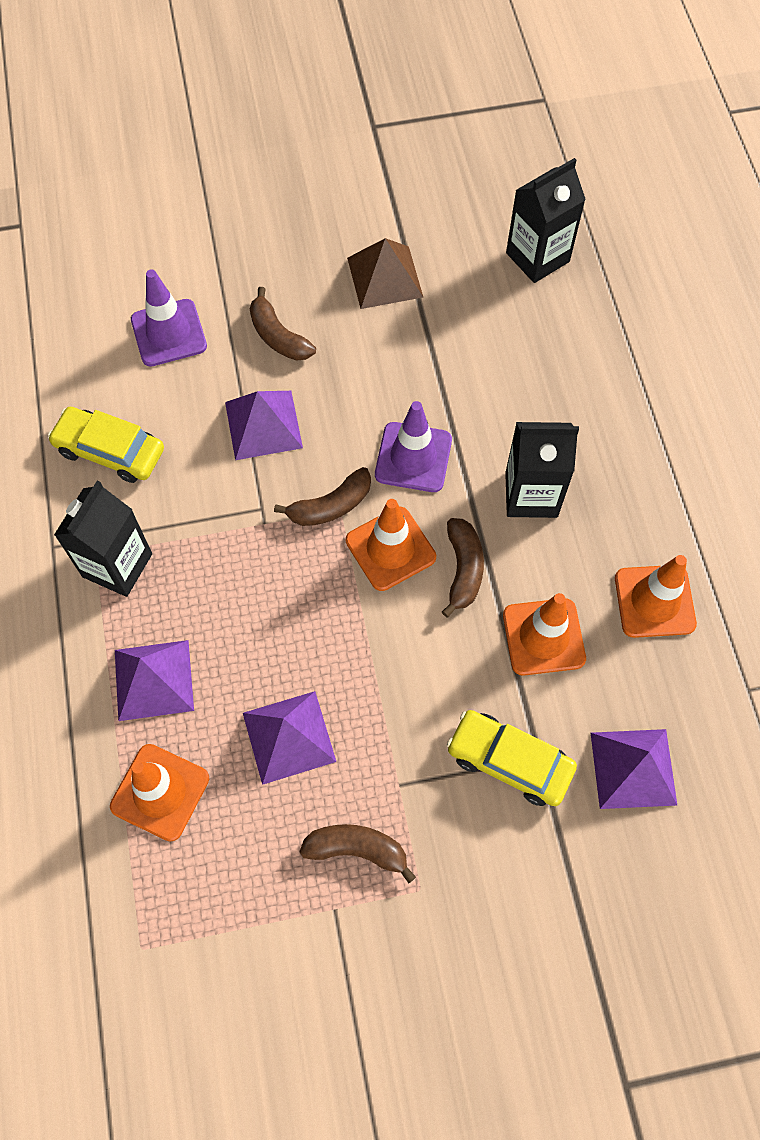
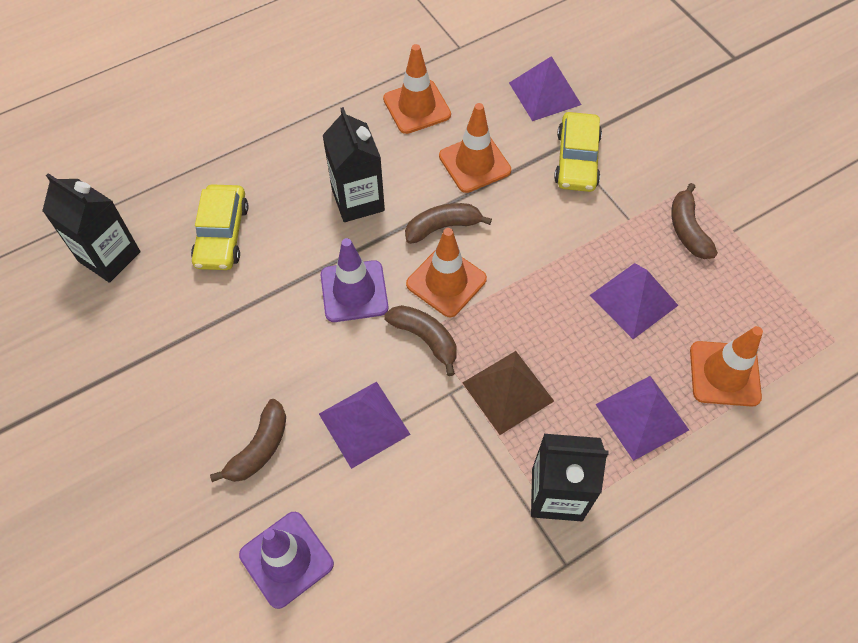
camera: 110 degrees left, 5 degrees down
(110, 451) = (444, 556): yellow car -> yellow car (222, 234)
(385, 277) = (162, 375): brown pyramid -> brown pyramid (507, 391)

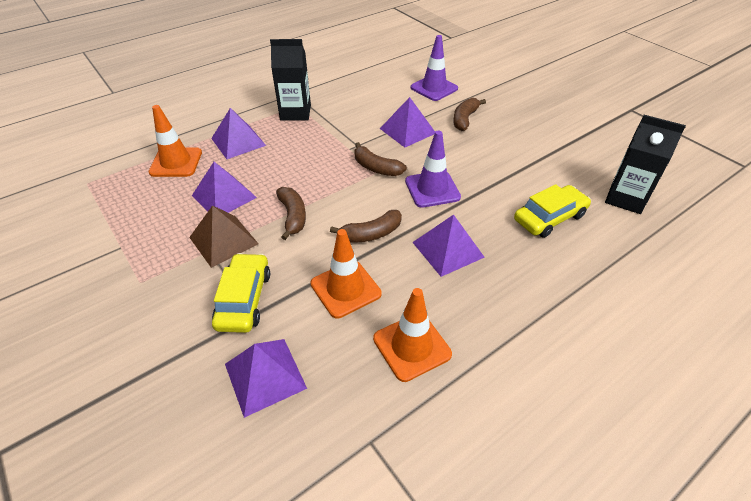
camera: 175 degrees right, 15 degrees down
(222, 234) = (549, 217): yellow car -> yellow car turned 60 degrees clockwise
(358, 200) = (448, 249): black carton -> purple pyramid
(446, 281) = (365, 199): orange traffic cone -> none
(507, 391) = (321, 147): brown pyramid -> brown pyramid (224, 240)
(687, 229) = (160, 245): brown banana -> brown banana (293, 216)

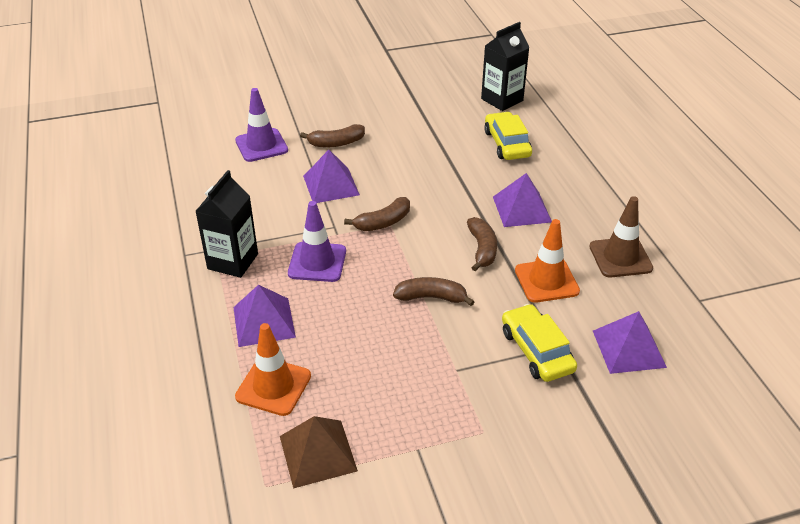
camera: 70 degrees left, 5 degrees down
(224, 196) = (369, 347): purple pyramid -> none
(224, 240) = (446, 356): brown pyramid -> brown pyramid (318, 453)
(244, 299) = (536, 351): yellow car -> yellow car turned 45 degrees clockwise
(412, 346) = (620, 257): orange traffic cone -> brown traffic cone
(432, 189) = (437, 195): purple traffic cone -> purple traffic cone (317, 262)
(464, 119) = (336, 143): brown banana -> brown banana turned 60 degrees counterclockwise

